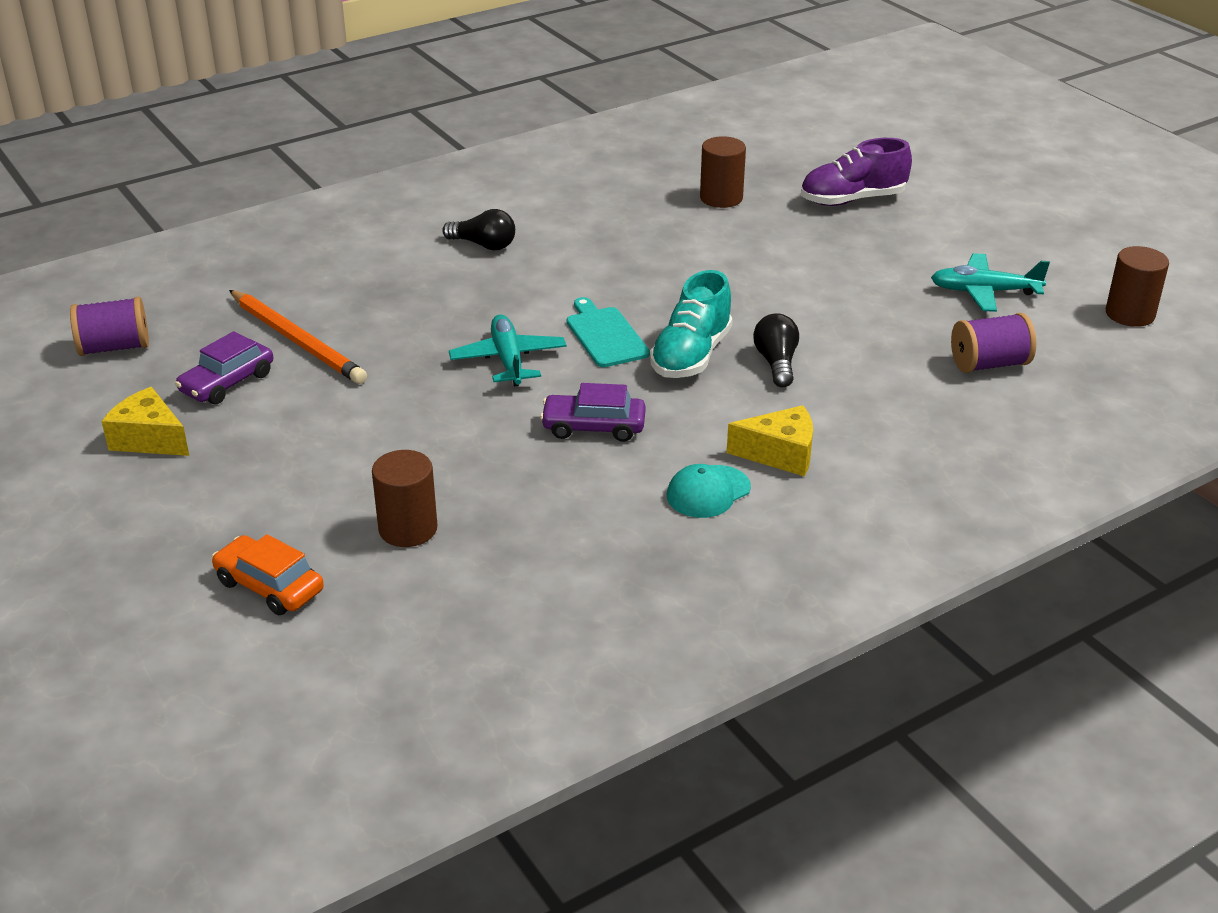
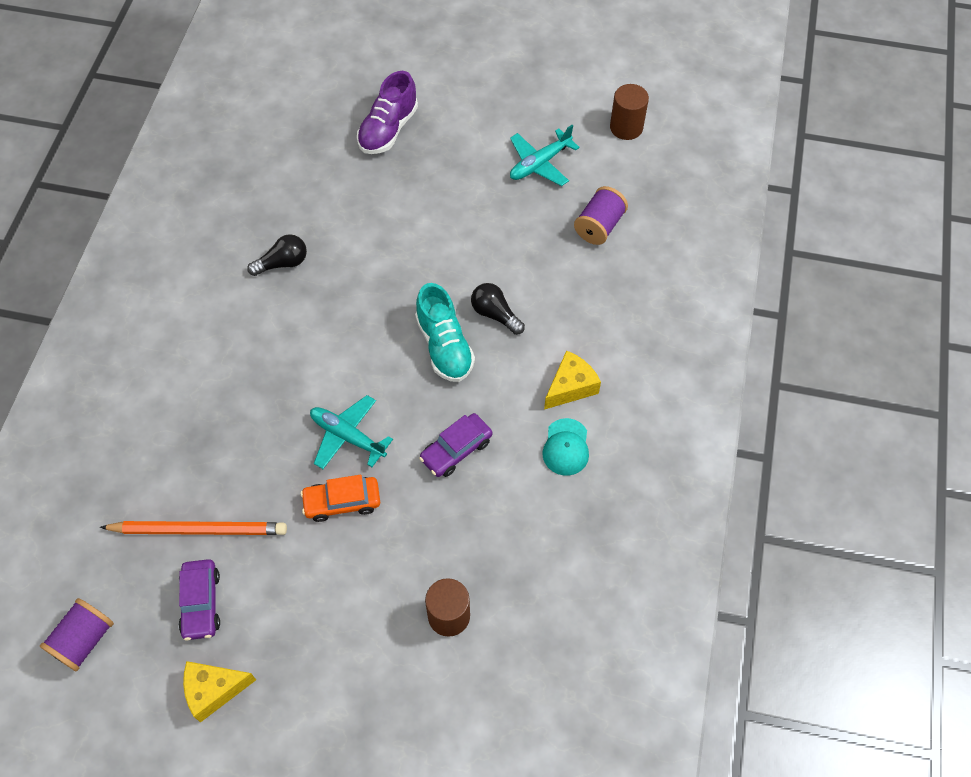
camera: 45 degrees left, 25 degrees up
(269, 586) = (427, 725): orange car -> orange car (342, 502)
(483, 245) = (211, 345): black light bulb -> black light bulb (283, 263)
(605, 335) = (379, 368): turquoise cutting board -> none
(721, 198) = (309, 185): brown cylinder -> none

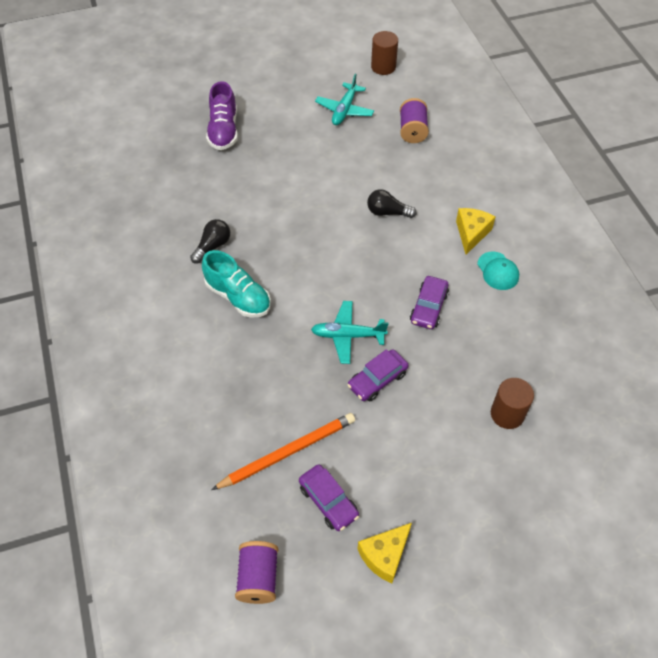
camera: 30 degrees left, 5 degrees down
(342, 502) = (377, 380): orange car -> purple car
(444, 346) = (369, 247): turquoise shoe -> turquoise shoe (238, 297)

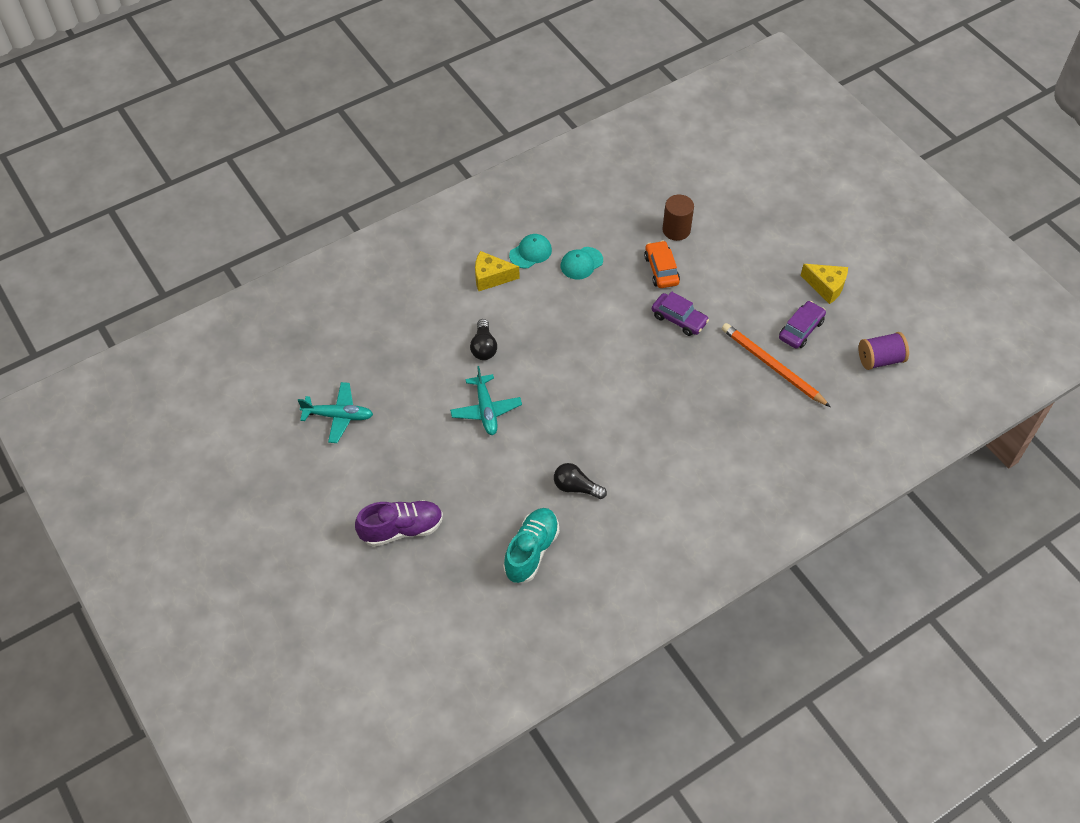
camera: 105 degrees left, 0 degrees up
(238, 297) = (631, 446): turquoise shoe -> turquoise shoe (531, 551)
(347, 335) = (642, 349): turquoise plane -> turquoise plane (486, 410)
(383, 67) = (254, 393): brown cylinder -> none
(412, 131) = (358, 347): purple spool -> none
(428, 307) = (589, 296): purple car -> none
(450, 382) = (661, 270): none -> orange car
(474, 311) = (581, 263): none -> turquoise cap

